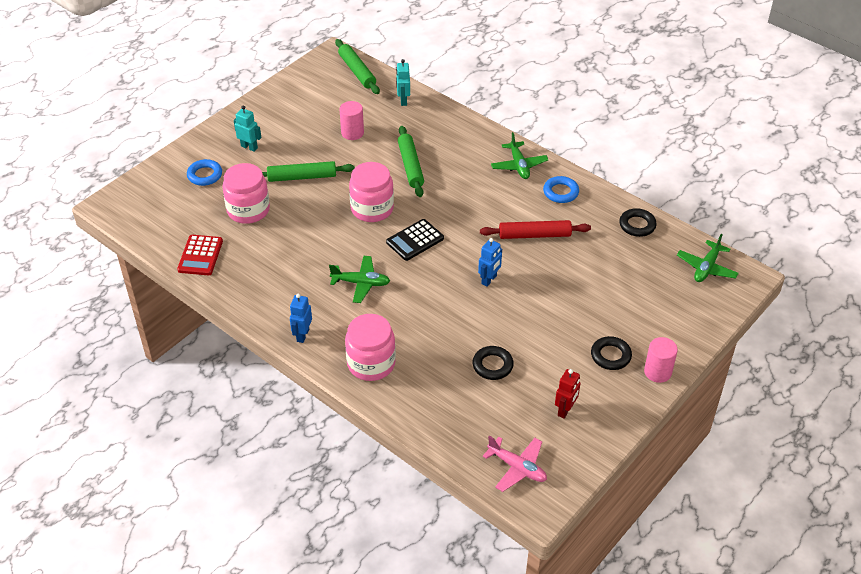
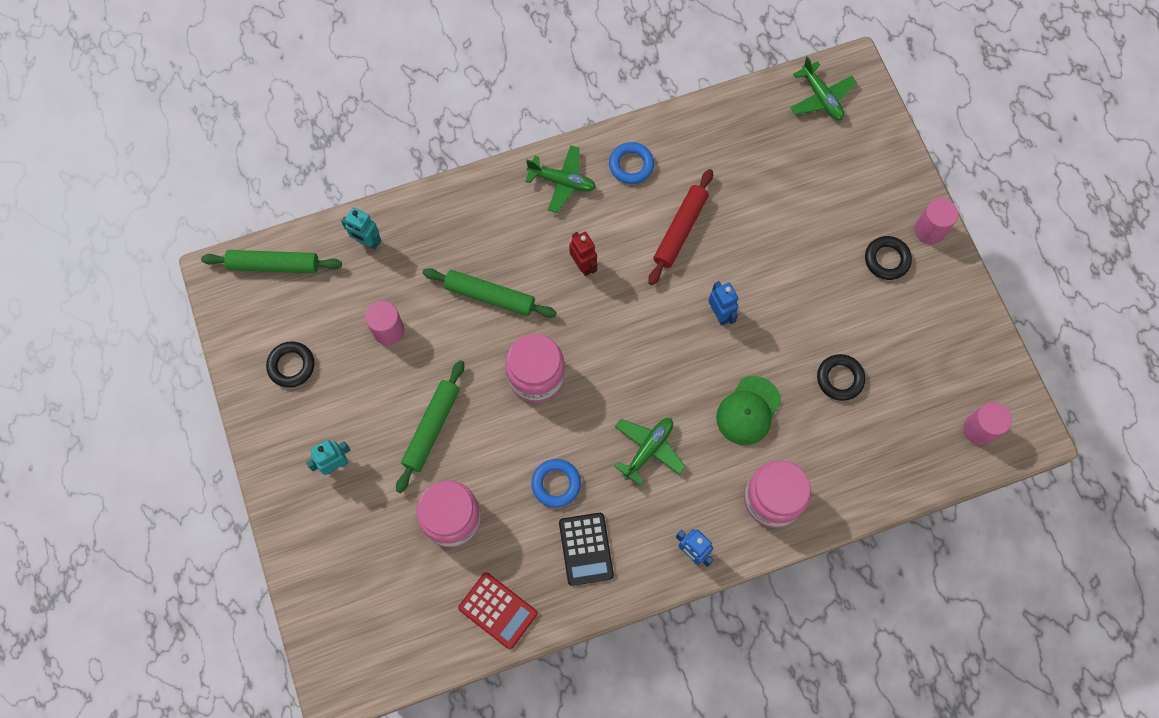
camera: 60 degrees left, 25 degrees up
(205, 175) = (354, 542): blue ring -> blue ring (556, 484)
(415, 240) = (615, 357): black calculator -> black calculator (586, 549)
(428, 324) = (748, 411): none -> green cap
(517, 467) = (979, 429): pink plane -> pink cylinder
(565, 410) = (932, 343): red robot -> red robot (583, 265)
(637, 225) = (725, 122): black ring -> black ring (291, 366)

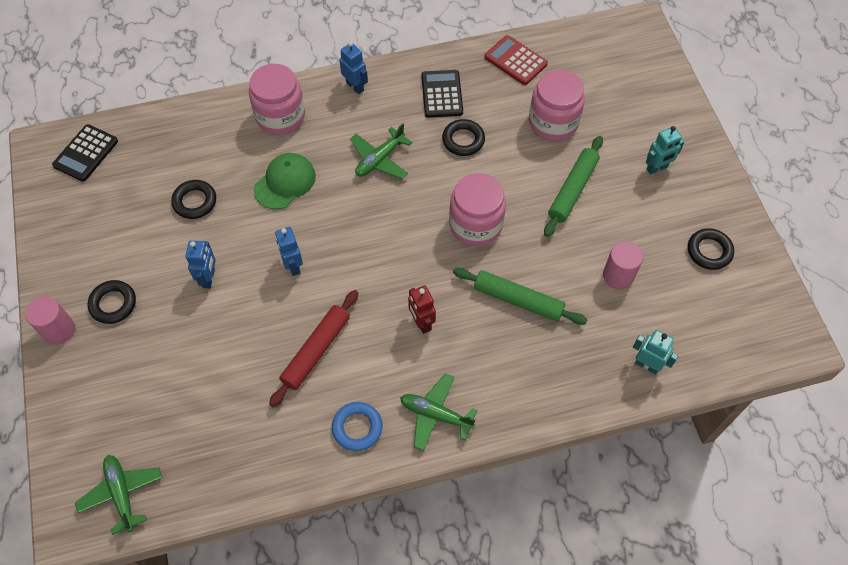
camera: 175 degrees left, 10 degrees down
(274, 265) = (742, 348): green rolling pin -> none
(556, 484) = (463, 140): blue ring -> black ring
(801, 294) = (209, 278): none -> blue robot
(979, 429) = (86, 153): pink cylinder -> black calculator

